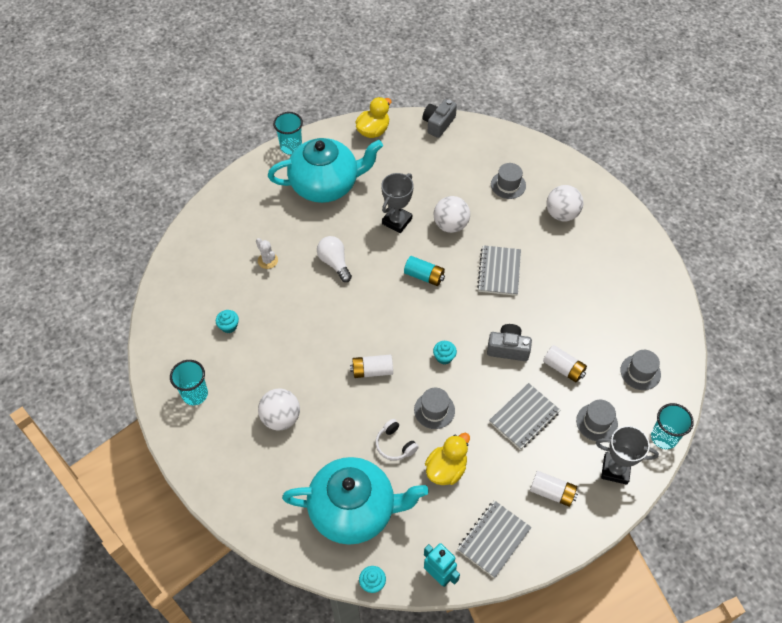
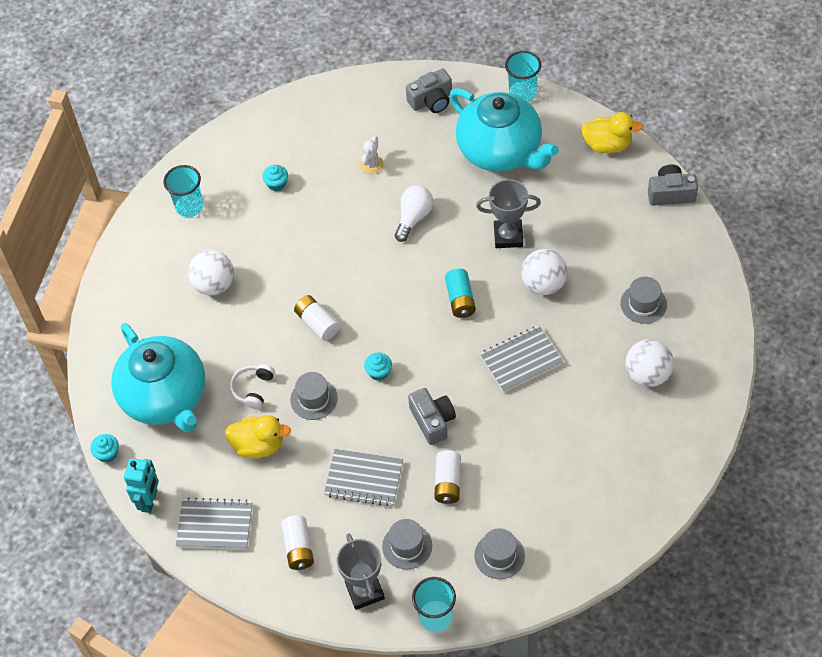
camera: 60 degrees right, 0 degrees up
(248, 196) = (431, 100): none -> grey camera

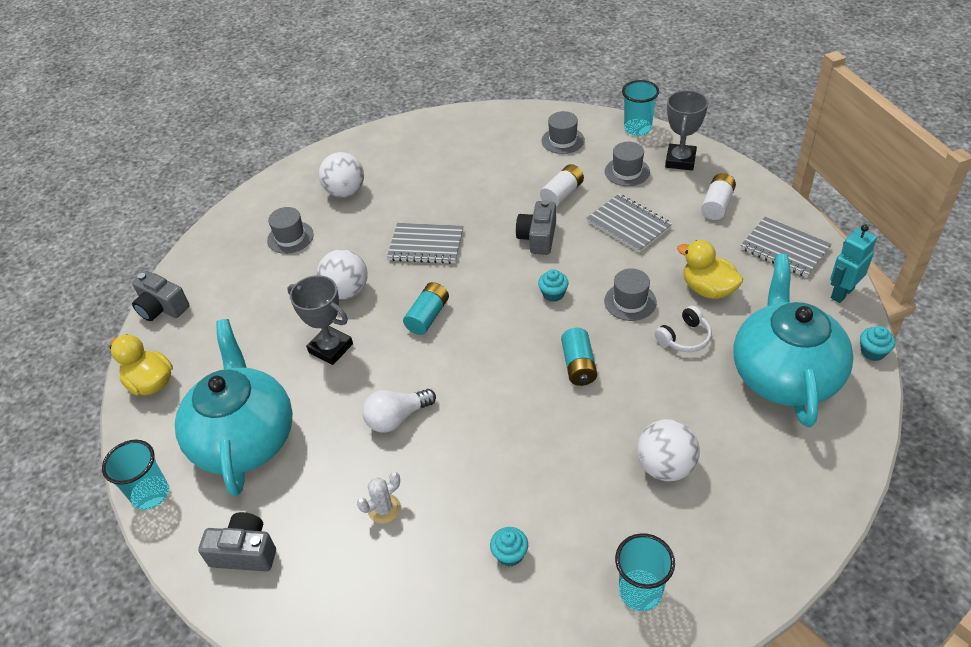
camera: 145 degrees left, 10 degrees down
(317, 323) = (579, 365): white battery -> turquoise battery

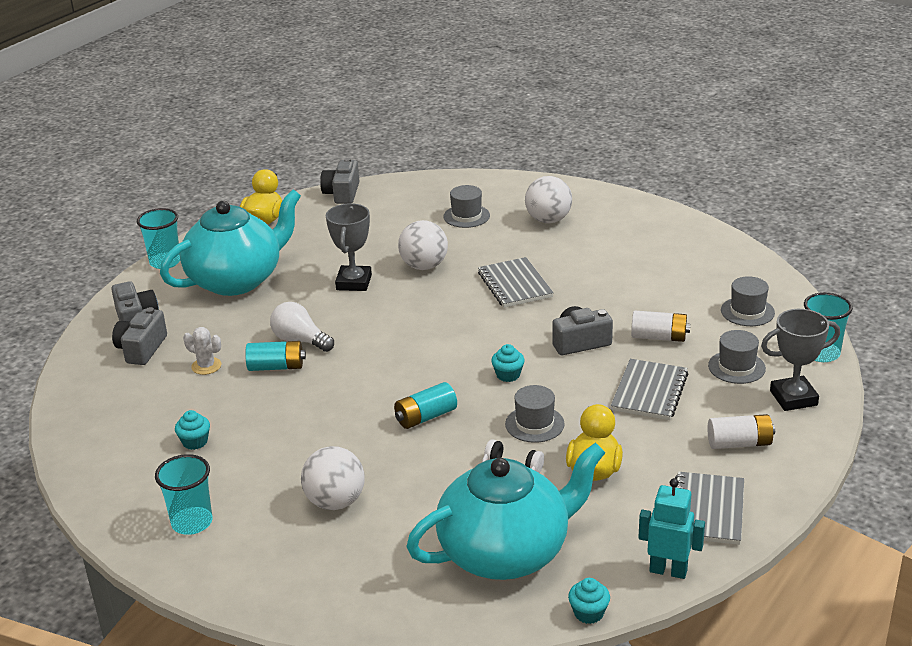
camera: 60 degrees right, 15 degrees down
(307, 561) = (141, 349): none -> grey camera
(428, 316) = (425, 316): turquoise battery -> turquoise battery (276, 367)

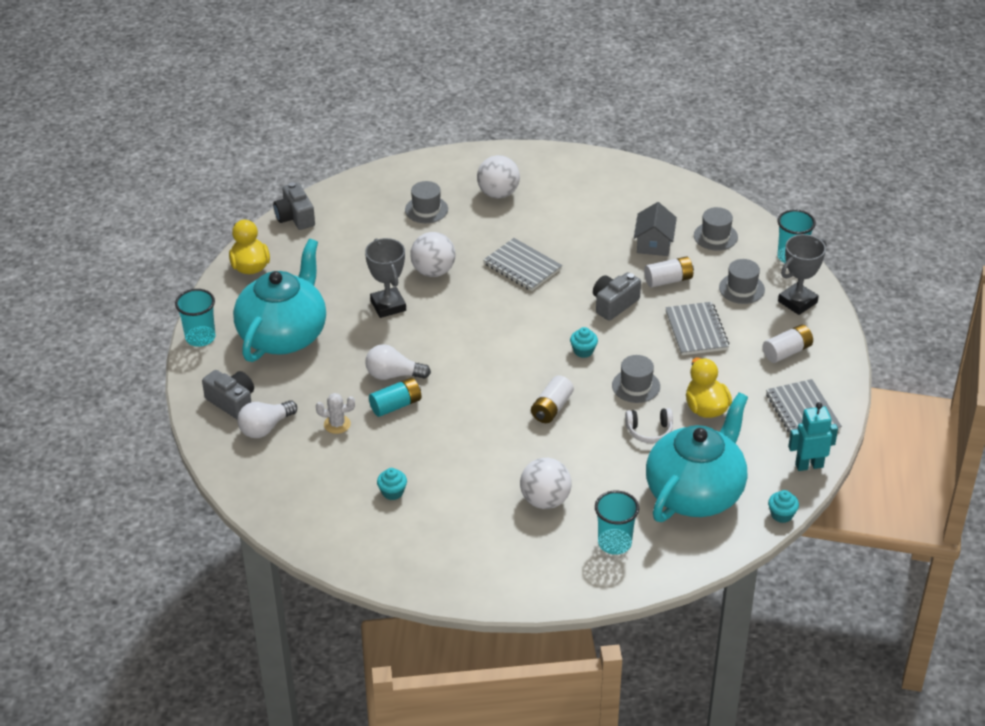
camera: 30 degrees left, 10 degrees up
(141, 349) = (265, 428): grey camera -> white light bulb
(192, 522) = (454, 556): turquoise cup -> turquoise cup (614, 543)
(426, 417) = (552, 408): turquoise battery -> white battery
(672, 300) = (654, 243): none -> grey house

